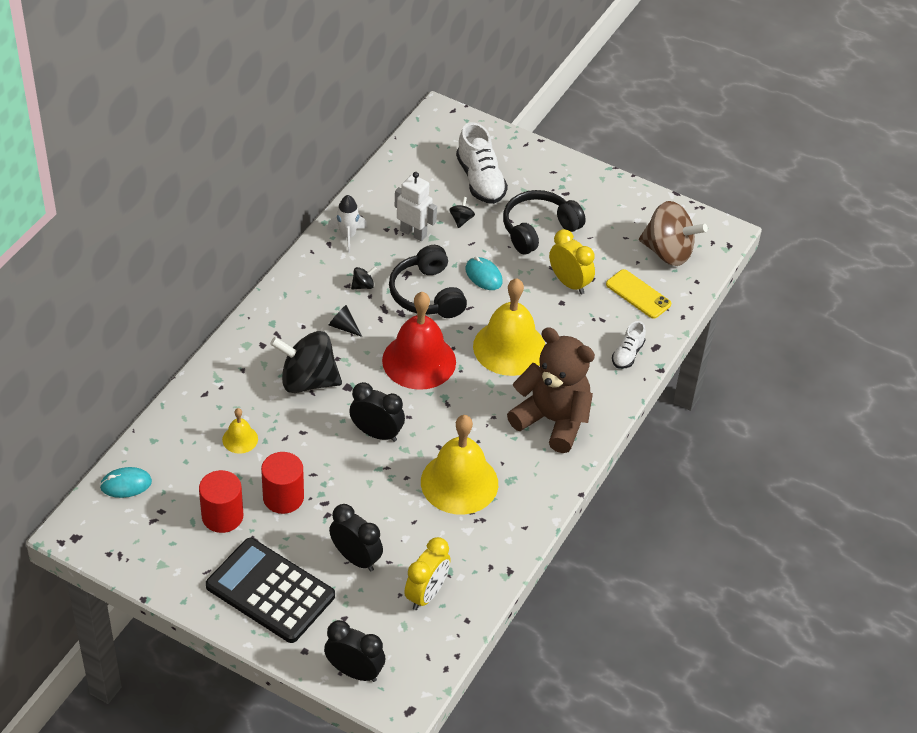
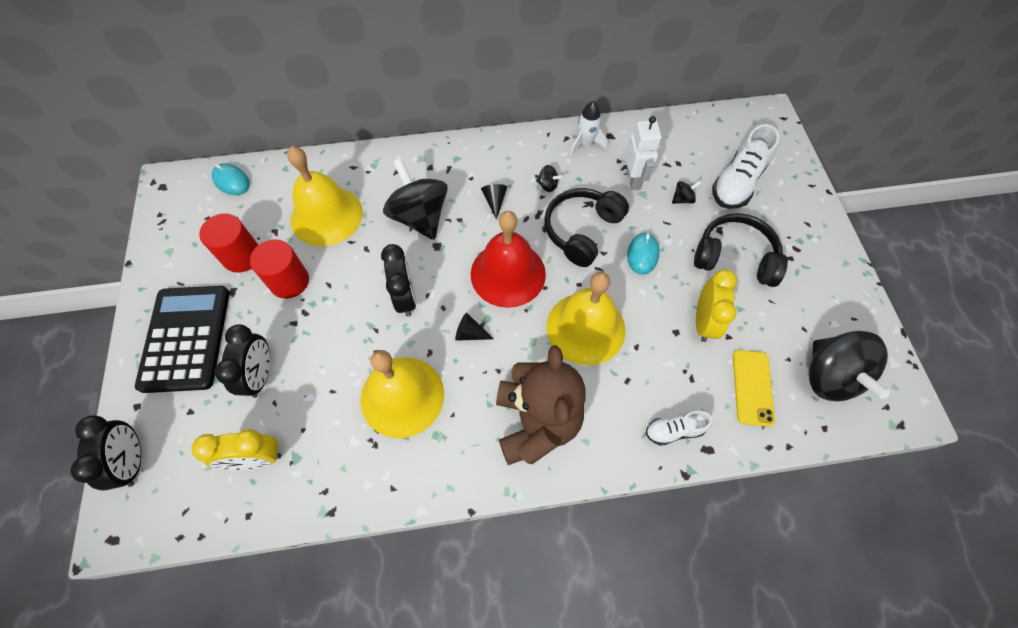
camera: 55 degrees right, 15 degrees up
(240, 439) = (326, 216): yellow bell -> yellow bell, size x2.16
(447, 414) = (470, 333): none -> black cone
(668, 252) = (829, 376): brown spinning top -> black spinning top

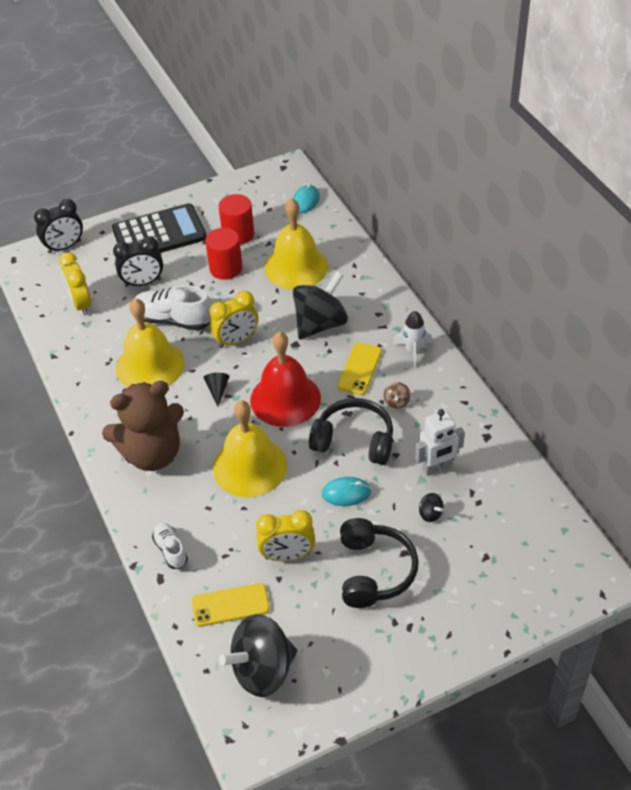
camera: 75 degrees right, 15 degrees down
(405, 298) = (236, 340): black clock -> yellow clock
(494, 201) = (360, 369): black cone -> yellow phone
(547, 185) = (397, 402): black spinning top -> brown spinning top
(585, 143) = (465, 419): white rocket -> white rocket (413, 351)
(737, 183) = (476, 560): white shoe -> white shoe (173, 320)

